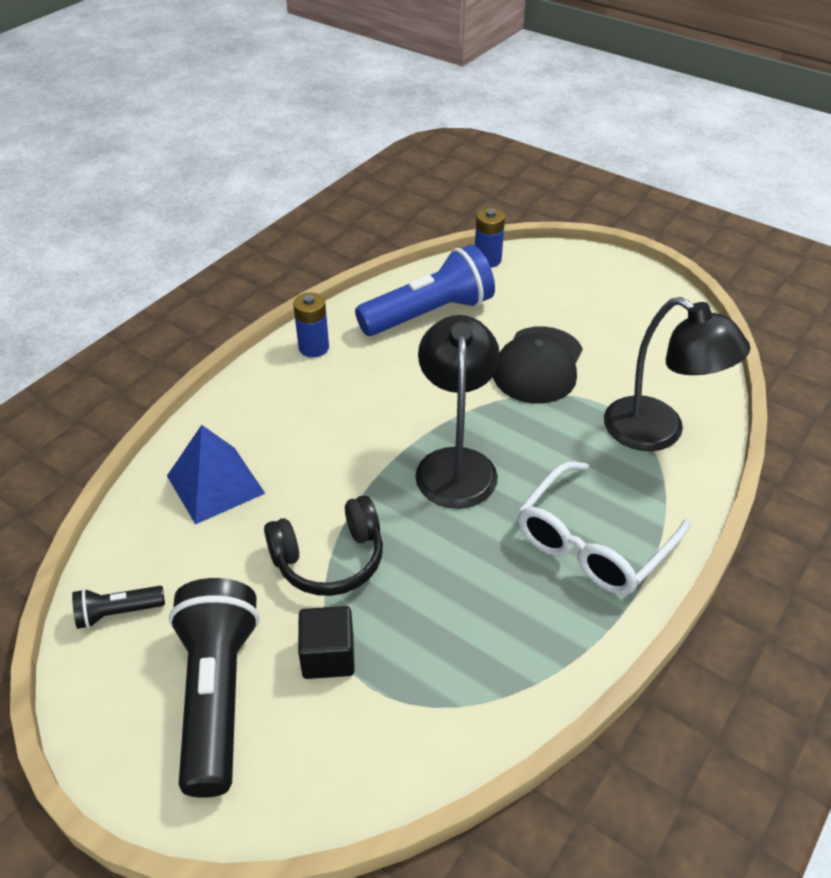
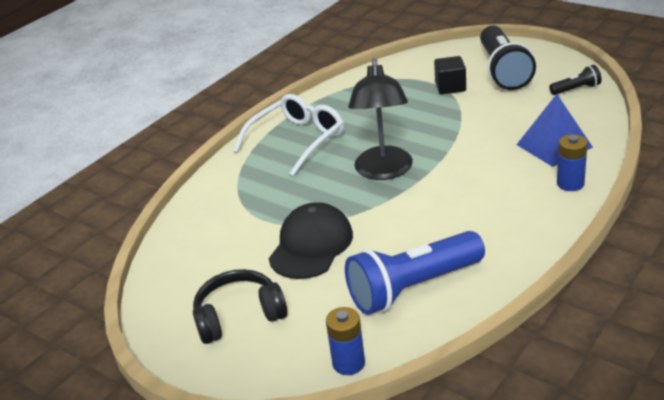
camera: 175 degrees left, 10 degrees down
(313, 348) = (520, 245): blue battery -> blue battery (570, 184)
(329, 559) = (461, 119): black headphones -> black headphones (239, 316)
(658, 432) = (229, 203): black lamp -> none

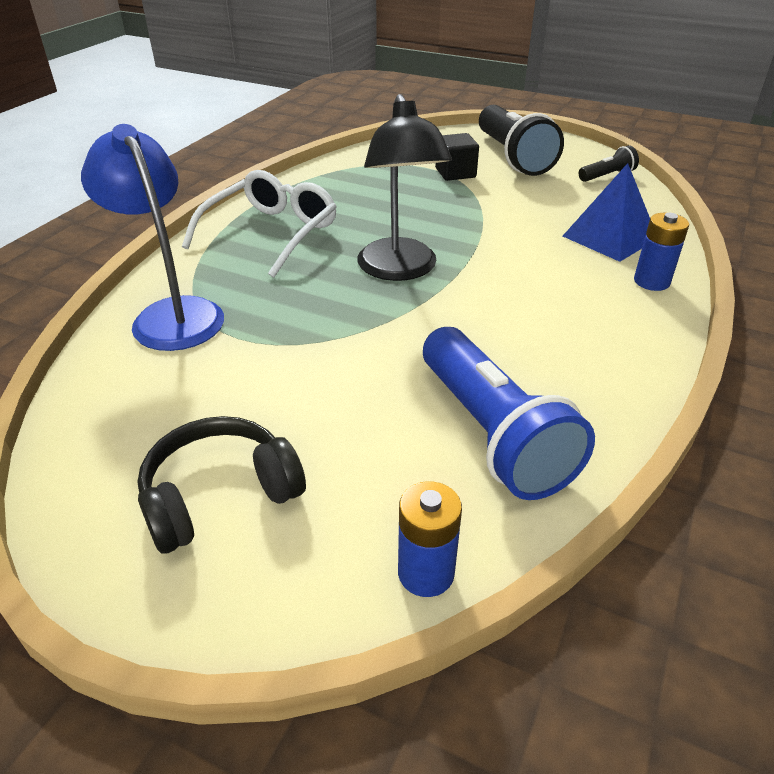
camera: 15 degrees left, 5 degrees up
(222, 202) = (171, 314): none -> blue lamp
(311, 245) = (319, 374): black cap -> none
(413, 287) = (492, 433): blue flashlight -> blue flashlight turned 75 degrees counterclockwise

